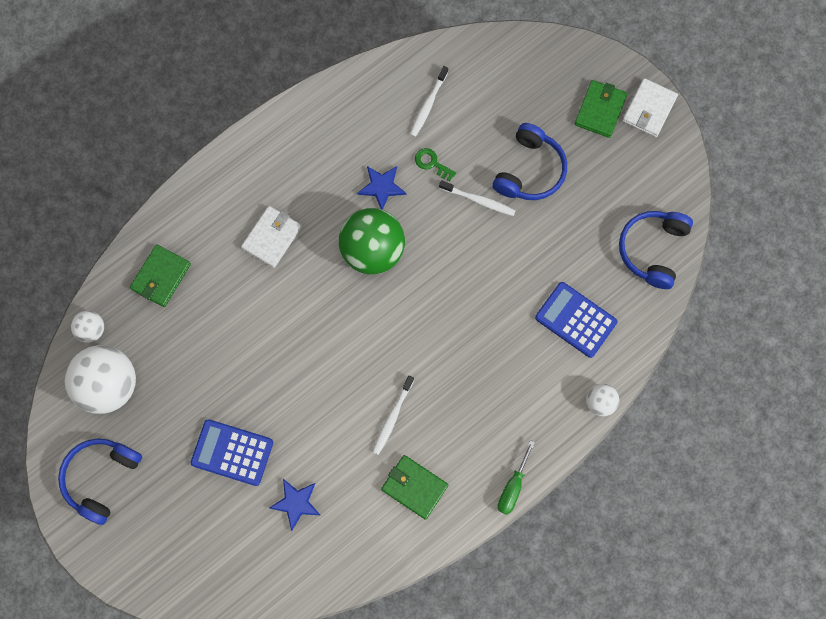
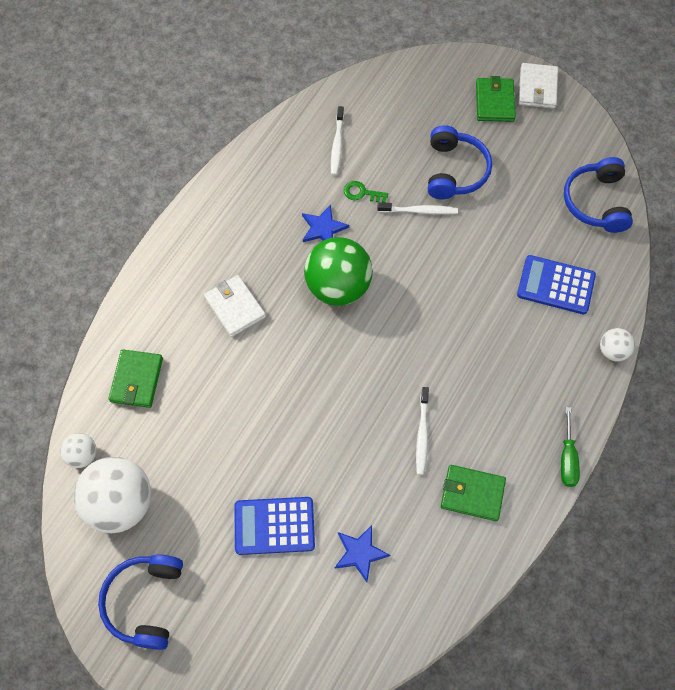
camera: 20 degrees left, 10 degrees down
(272, 238) = (235, 307): white wallet -> white wallet turned 45 degrees counterclockwise

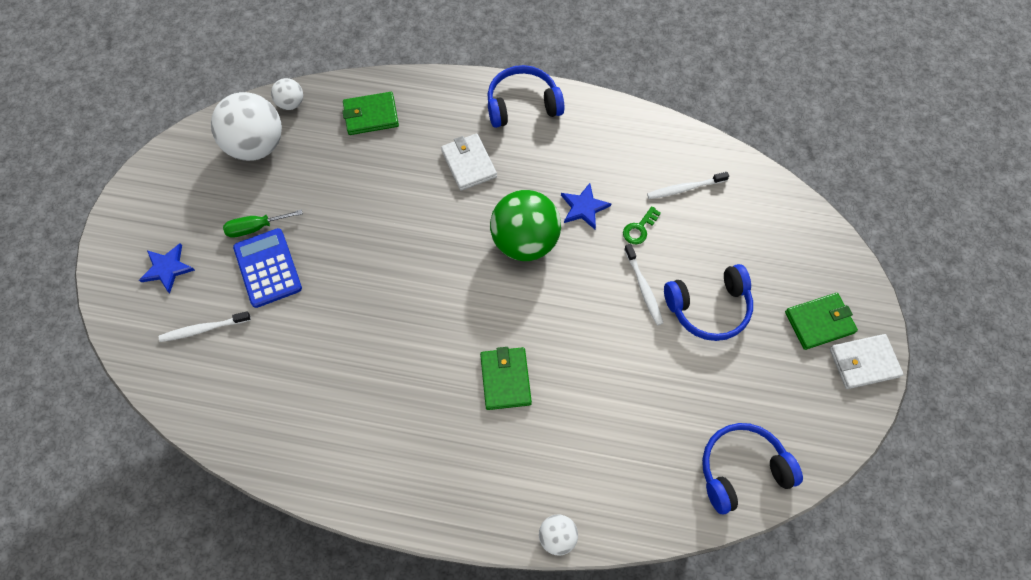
camera: 70 degrees right, 0 degrees up
(145, 602) = (177, 194): blue headphones -> blue headphones (522, 105)
(235, 307) = (469, 164): white wallet -> white wallet turned 60 degrees counterclockwise
(360, 553) = (260, 348): blue star -> blue star (167, 268)
(362, 193) = (639, 228): green key -> green key turned 135 degrees counterclockwise
(422, 434) = (395, 366): white toothbrush -> white toothbrush (204, 329)
(472, 493) = (347, 432): green wallet -> green wallet (505, 379)
(556, 285) = (614, 452): blue calculator -> none
(567, 458) = (413, 519): green screwdriver -> green screwdriver (256, 227)

